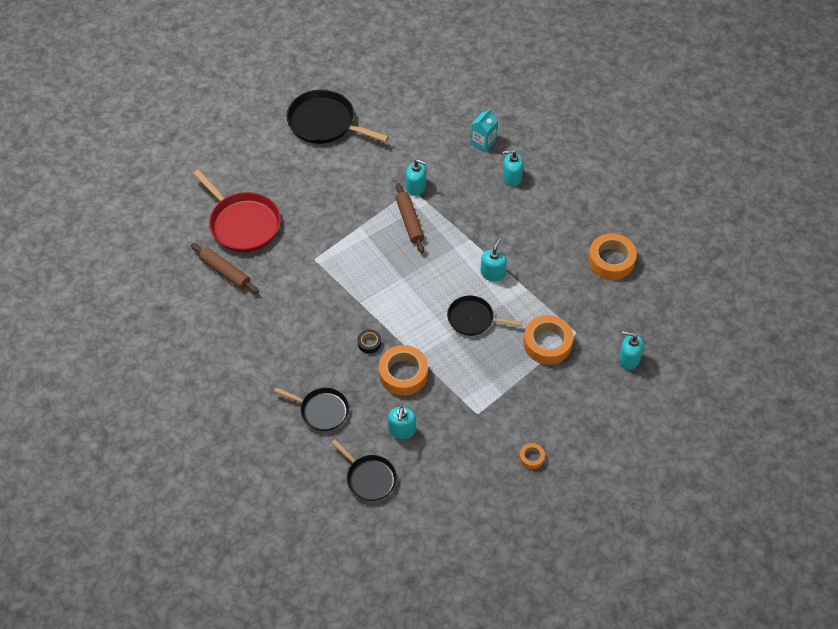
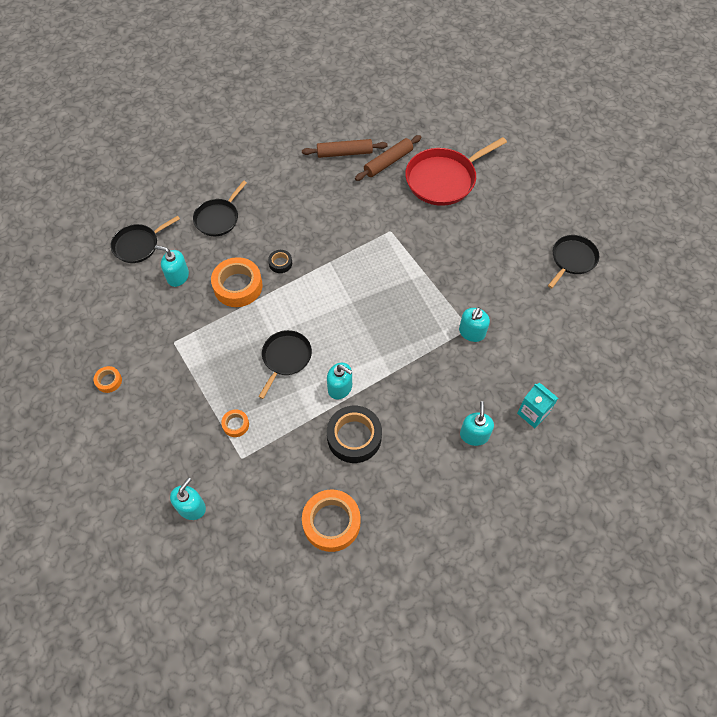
camera: 100 degrees right, 5 degrees up
(325, 123) = (572, 259): black pan -> black pan, size x0.62
(409, 221) = (424, 319): brown rolling pin -> brown rolling pin (344, 153)
(535, 256) = (354, 437): none -> black tape
(547, 343) = (236, 424): orange tape -> orange tape, size x0.49

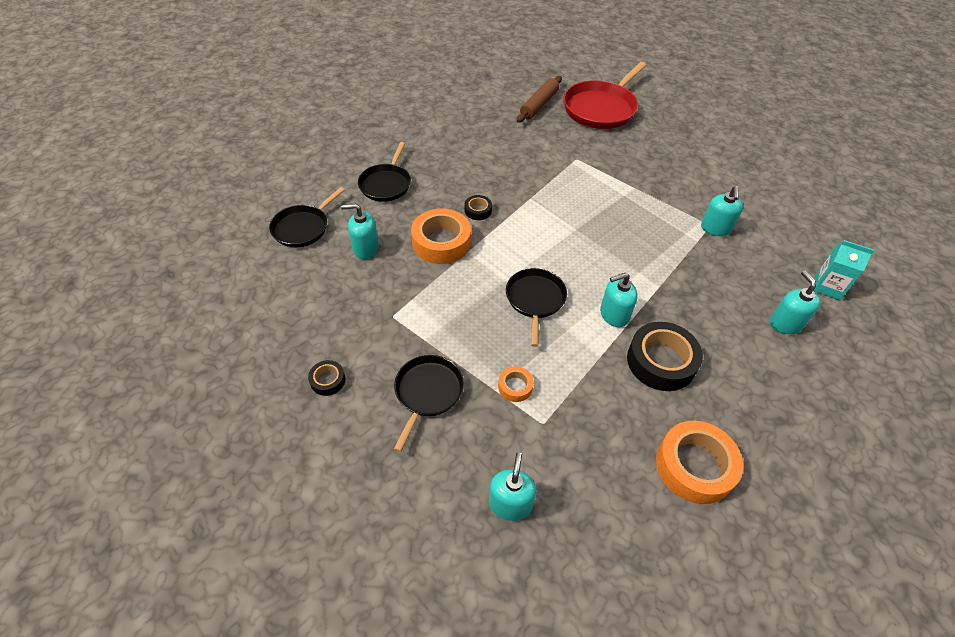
camera: 20 degrees left, 10 degrees down
(109, 381) = (328, 380): orange tape -> black tape
(340, 388) = (614, 314): turquoise soap dispenser -> turquoise soap dispenser turned 150 degrees clockwise
(344, 153) = (491, 105): brown rolling pin -> none
(572, 259) = (764, 147): black pan -> black pan (427, 393)

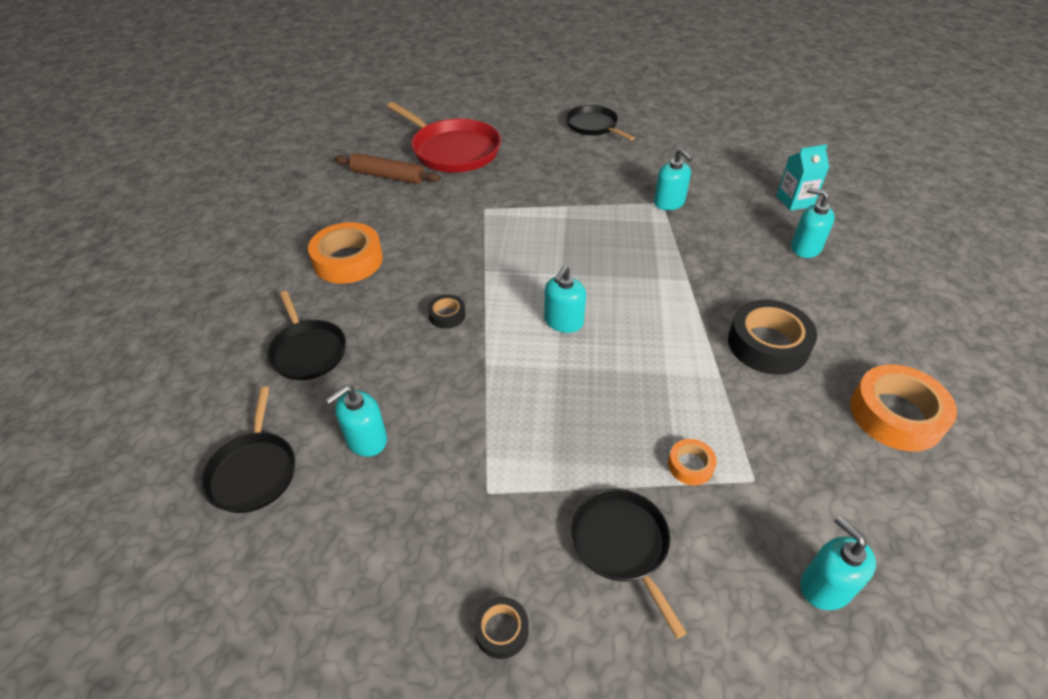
camera: 40 degrees left, 5 degrees down
(441, 242) = (447, 373): orange tape -> orange tape (348, 260)
(535, 300) = (606, 366): black pan -> black pan (593, 126)
(539, 105) = (388, 176): brown rolling pin -> brown rolling pin turned 60 degrees counterclockwise
(601, 108) = (452, 150): red pan -> red pan turned 45 degrees counterclockwise
(614, 314) = (685, 330): turquoise soap dispenser -> turquoise soap dispenser (563, 321)

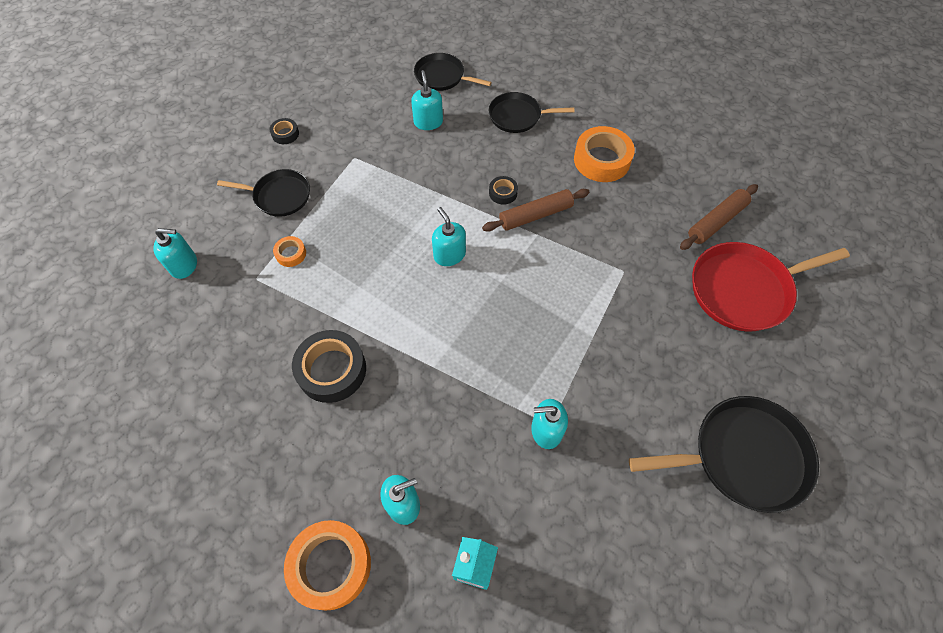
camera: 120 degrees right, 15 degrees up
(460, 280) = (535, 215): none -> brown rolling pin
(593, 126) = (742, 457): black pan -> black pan, size x1.62
(896, 415) = (218, 399): orange tape -> orange tape (331, 566)

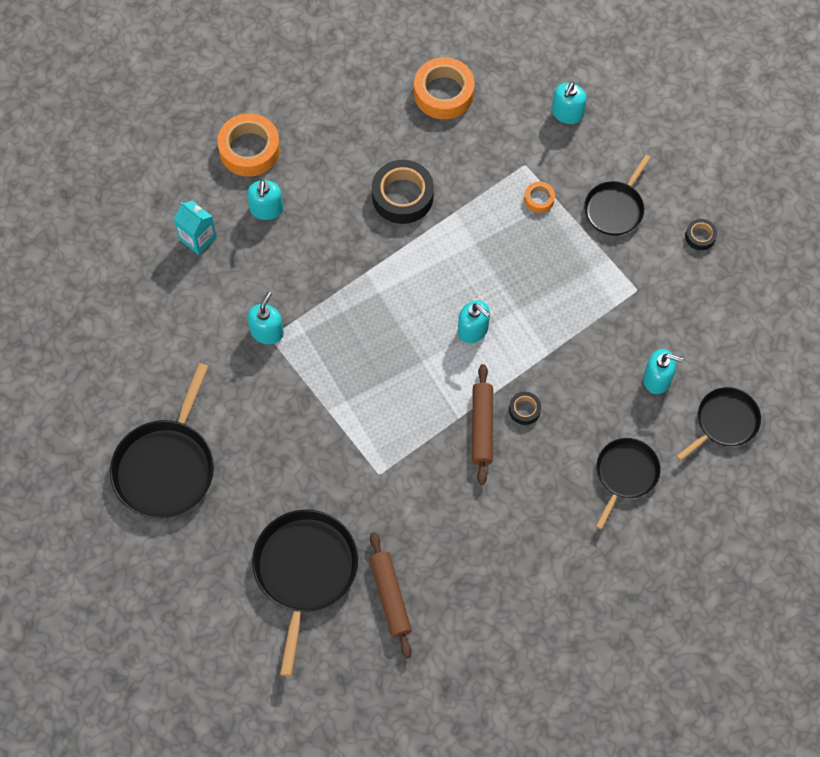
camera: 115 degrees right, 5 degrees up
(449, 255) = (473, 330): turquoise soap dispenser -> turquoise soap dispenser turned 45 degrees clockwise
(602, 160) = (522, 529): orange tape -> orange tape (443, 93)
(744, 289) = (304, 571): red pan -> black pan

